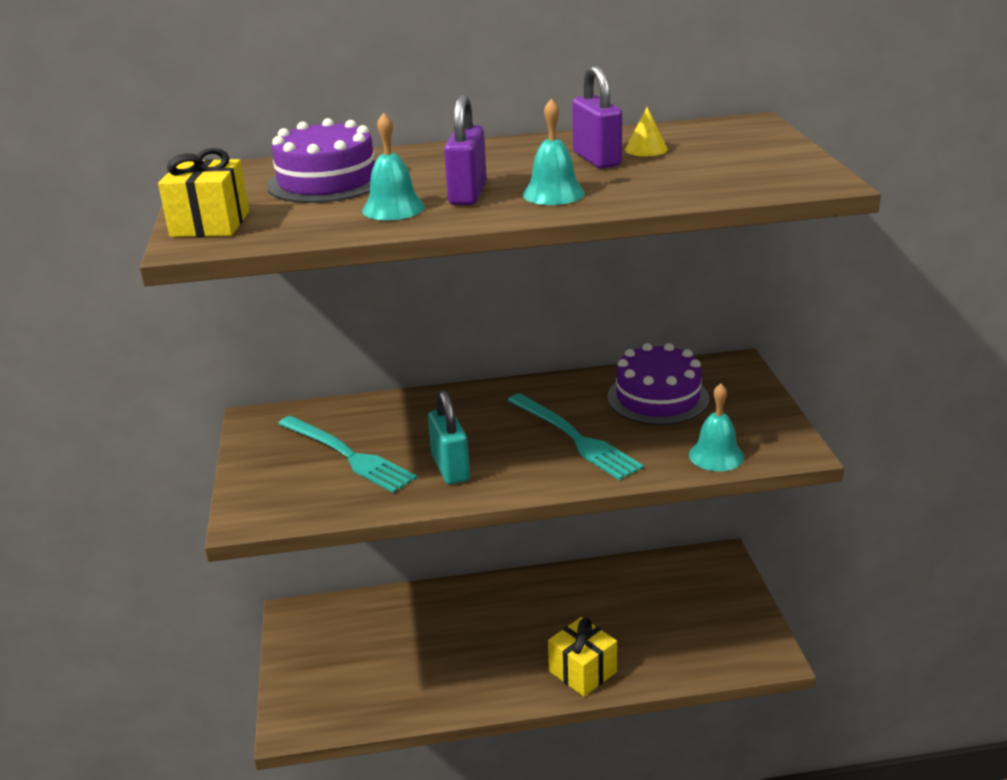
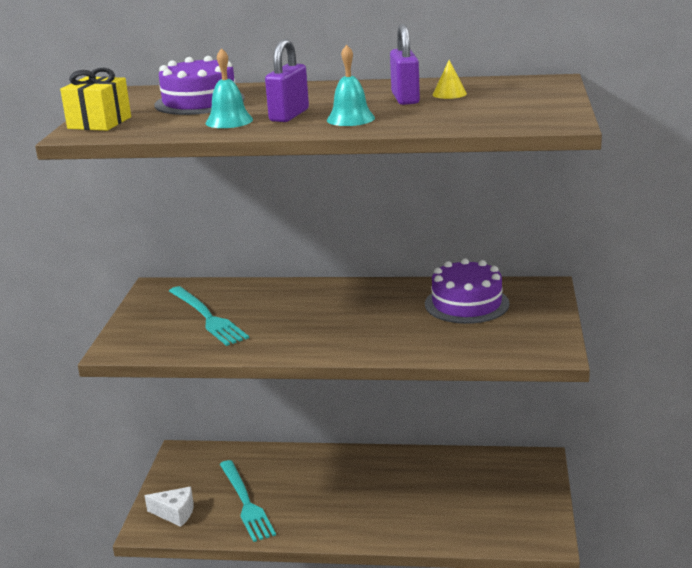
camera: 15 degrees right, 5 degrees down
(318, 698) = (175, 513): none -> white cheese
(450, 468) = (277, 334): turquoise padlock -> none
(574, 438) = (383, 324): turquoise fork -> turquoise fork (245, 502)
(582, 671) = (385, 526): yellow gift -> none
(716, 455) = (488, 349): turquoise bell -> none

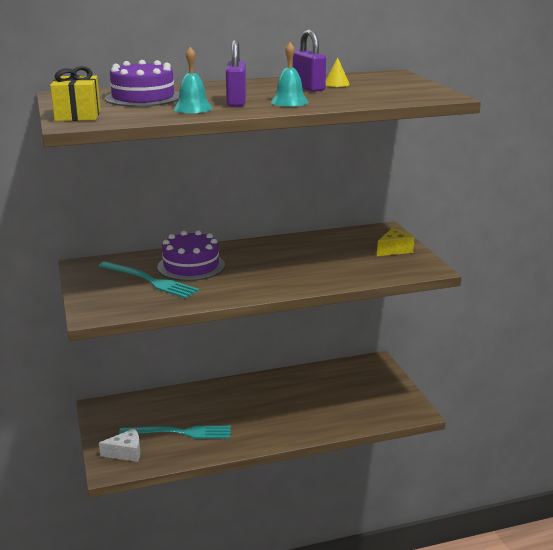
camera: 25 degrees left, 0 degrees up
(245, 502) = (179, 433): turquoise fork -> turquoise fork turned 45 degrees counterclockwise
(466, 304) = (341, 246): purple cake -> purple cake (191, 266)
(531, 318) = (394, 250): none -> yellow cheese

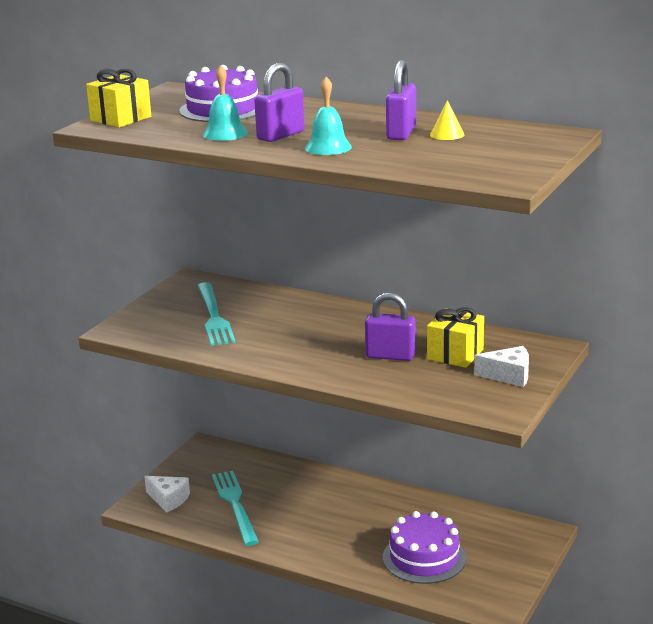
camera: 45 degrees right, 0 degrees up
(179, 433) = (235, 505): turquoise fork -> turquoise fork turned 150 degrees counterclockwise
(191, 266) = (274, 315): purple cake -> purple cake (424, 558)
(312, 263) = (390, 356): none -> purple padlock
(345, 249) = (455, 354): none -> yellow gift
(394, 250) = (508, 375): yellow cheese -> white cheese

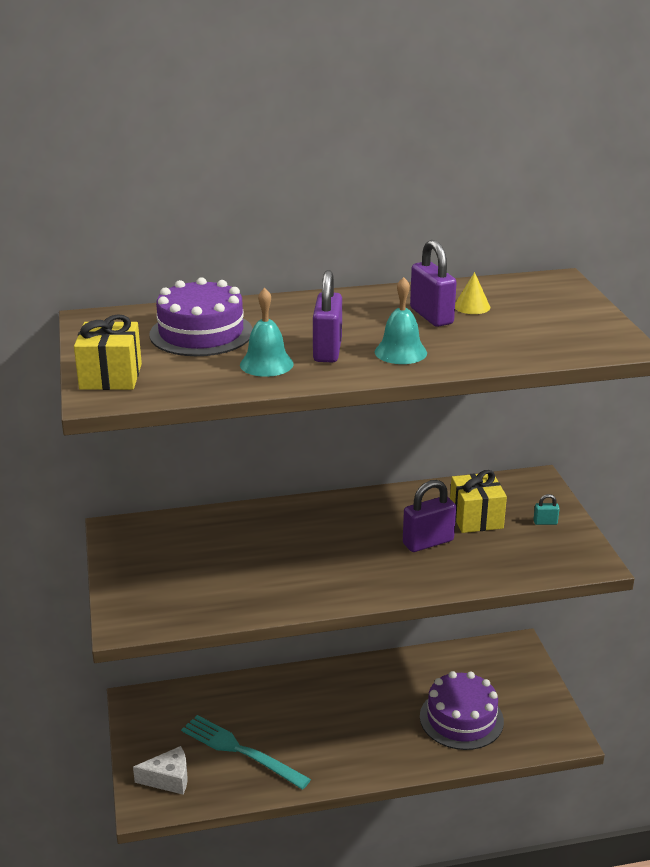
camera: 40 degrees left, 5 degrees up
(214, 316) = (205, 565): turquoise fork -> none
(508, 375) = (545, 522): white cheese -> turquoise padlock

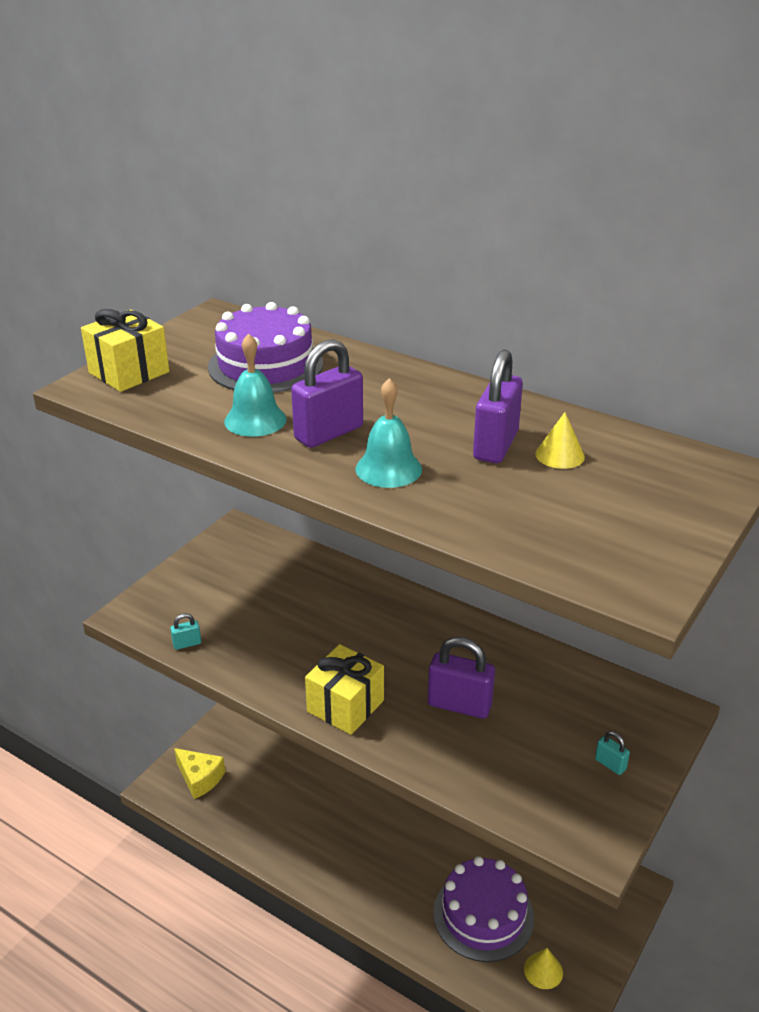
camera: 45 degrees right, 5 degrees up
(168, 779) = (200, 778): white cheese -> yellow cheese
(201, 614) = (187, 644): none -> turquoise padlock
(241, 751) = (274, 797): turquoise fork -> none
(476, 518) = (543, 711): yellow gift -> yellow gift (345, 706)
(527, 721) = (543, 970): none -> yellow cone

